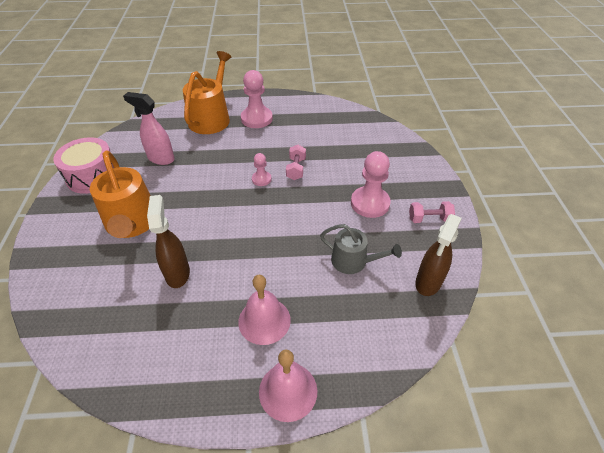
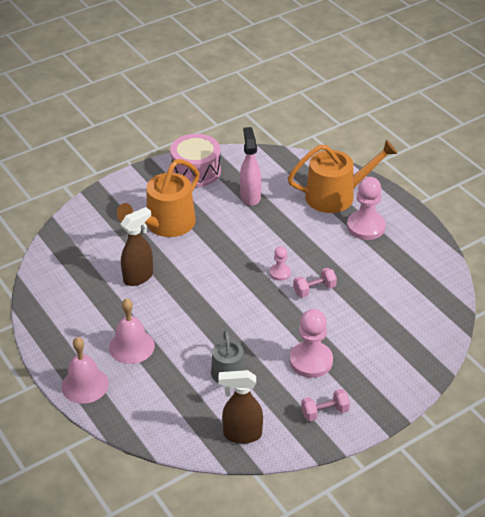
camera: 60 degrees right, 5 degrees down
(429, 219) = (324, 412): pink dumbbell -> pink dumbbell turned 75 degrees counterclockwise

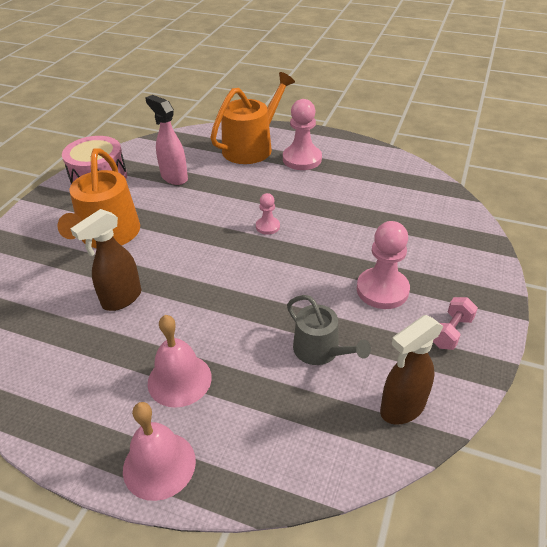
camera: 35 degrees left, 0 degrees up
(138, 277) = (121, 299): brown spray bottle -> brown spray bottle turned 150 degrees counterclockwise
(314, 289) = (314, 226): pink dumbbell -> none

